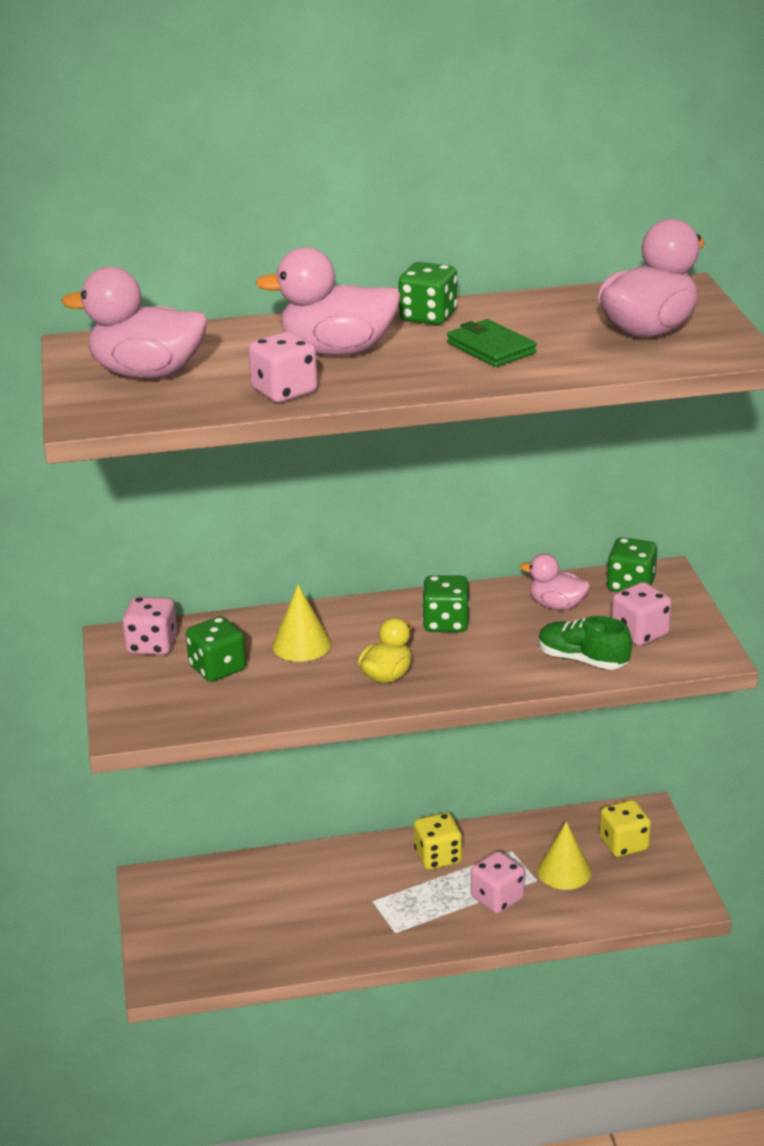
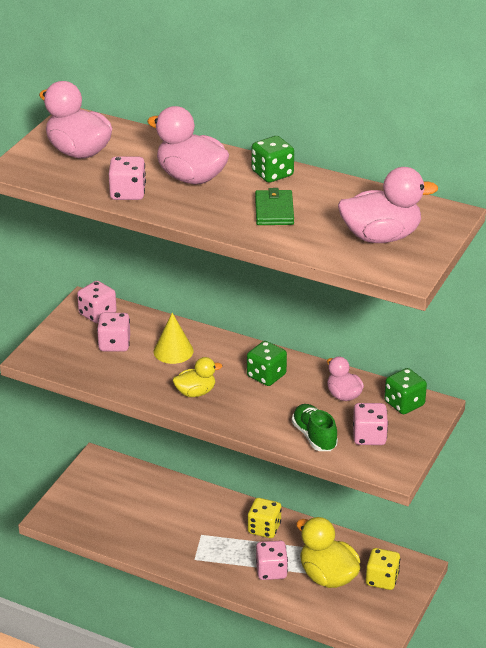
camera: 35 degrees right, 5 degrees up
(217, 668) = (114, 344): green dice -> pink dice
(564, 871) = (327, 576): yellow cone -> yellow duck

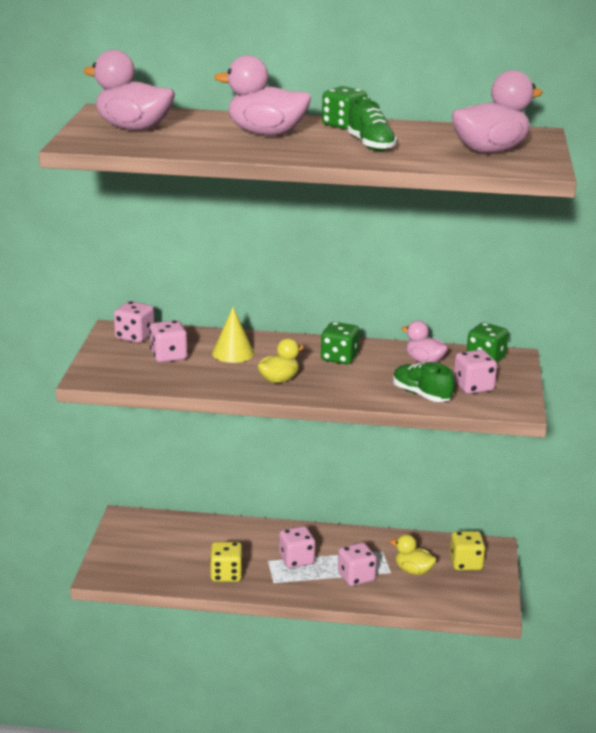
camera: 20 degrees left, 10 degrees down
(128, 193) = (212, 148): pink dice -> pink dice (296, 560)
(264, 528) = (327, 543): yellow dice -> yellow dice (226, 575)
(274, 211) = (371, 145): green wallet -> green shoe
(327, 576) = (413, 571): yellow duck -> yellow duck, size x0.59

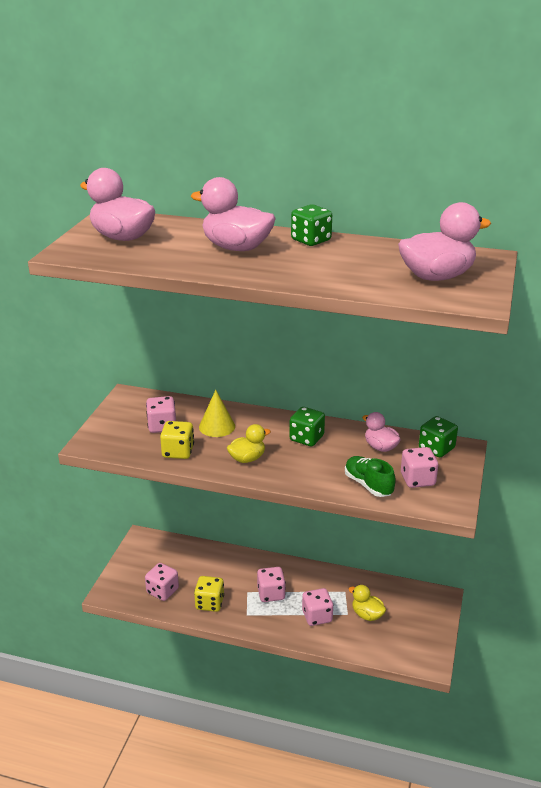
camera: 10 degrees right, 5 degrees up
(134, 336) = (141, 403): pink dice -> pink dice (162, 591)
(371, 145) = (326, 265): green shoe -> none
(466, 563) = (414, 611): yellow dice -> yellow dice (178, 452)

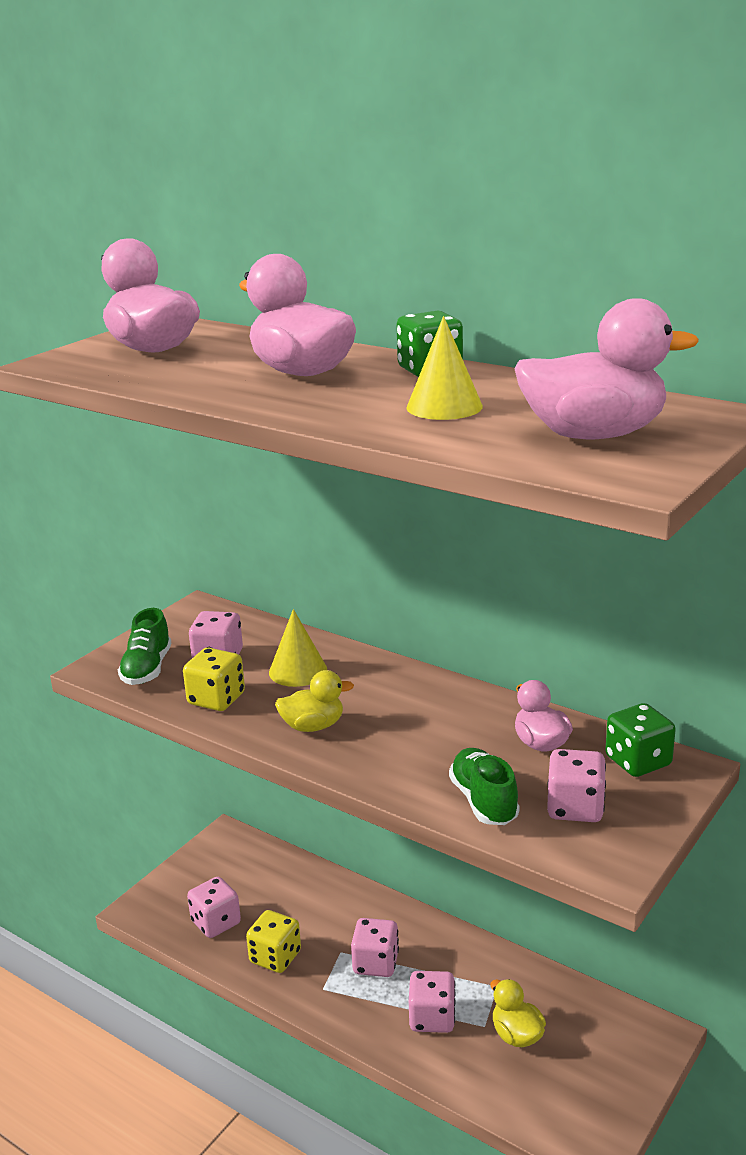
camera: 20 degrees right, 5 degrees down
(121, 440) = (147, 669): none -> green shoe
(306, 438) = (425, 710): green dice -> none
(341, 265) = (444, 407): none -> yellow cone

